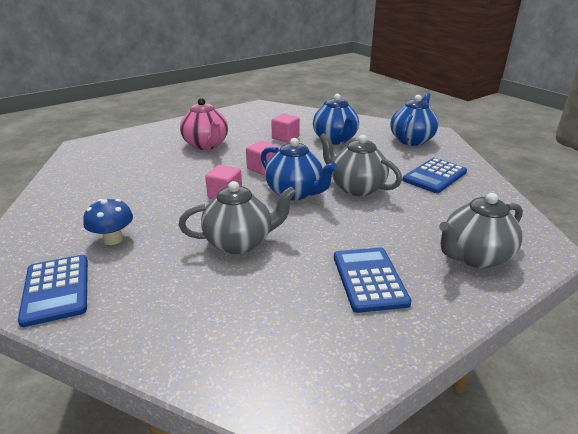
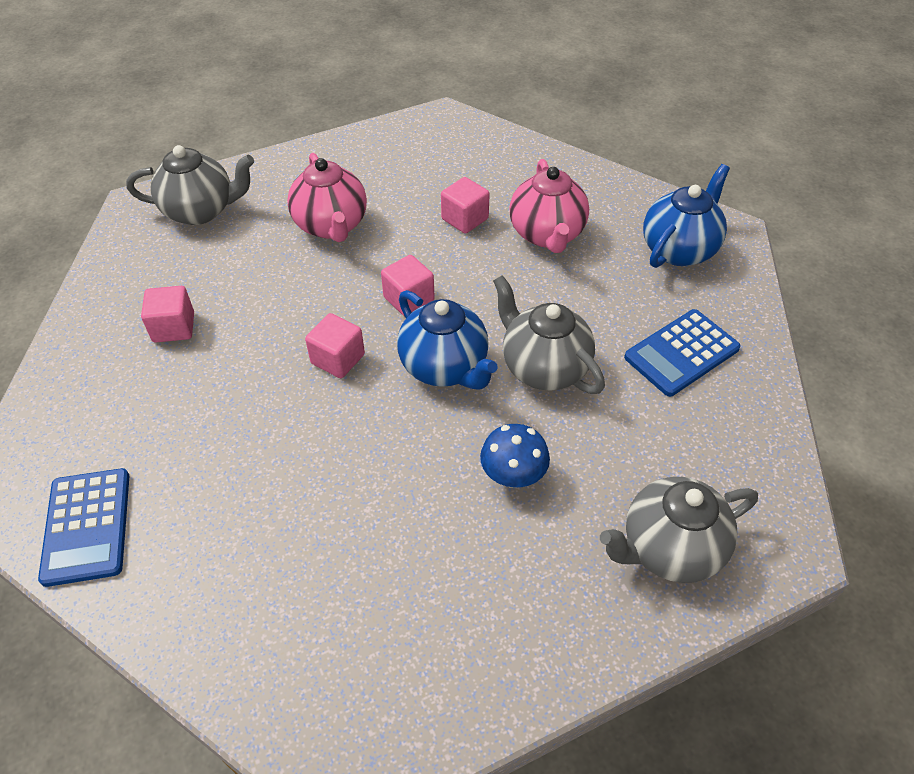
camera: 10 degrees right, 20 degrees up
(112, 191) = (174, 327): none -> pink cube
(113, 239) = (166, 437): blue mushroom -> blue mushroom (513, 476)
(239, 242) = (339, 469): grey teapot -> grey teapot (201, 211)
(335, 140) = (547, 234): blue teapot -> pink teapot
(369, 279) = (500, 571): blue calculator -> none

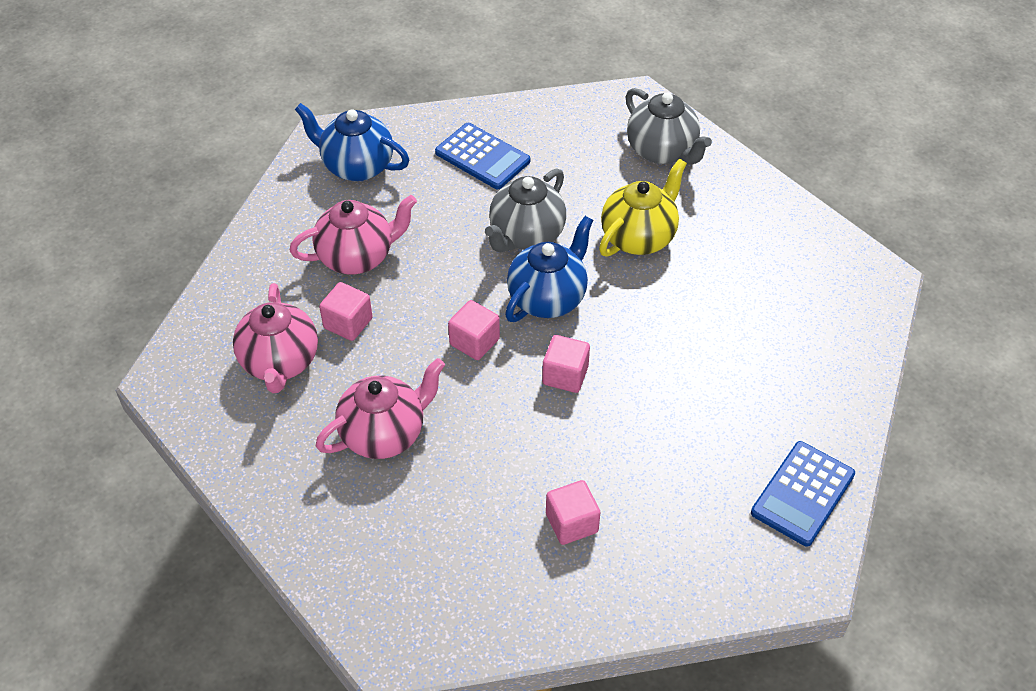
camera: 105 degrees left, 0 degrees up
(87, 526) = (803, 494): blue calculator -> blue calculator turned 150 degrees clockwise
(201, 211) = (387, 572): grey teapot -> none
(435, 176) = (280, 363): none -> pink teapot
(513, 476) = (639, 237): blue mushroom -> yellow teapot

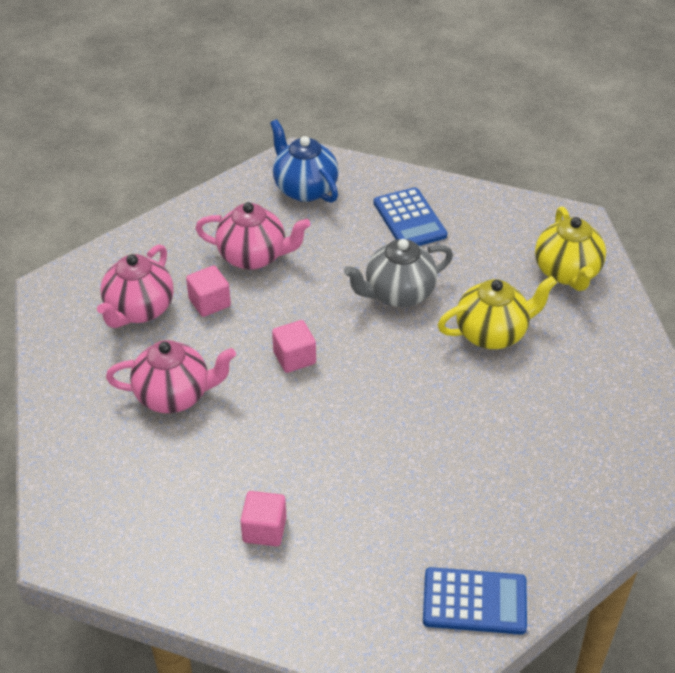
camera: 30 degrees right, 5 degrees down
(548, 298) = (378, 349): blue teapot -> none
(565, 375) = (346, 415): pink cube -> none
(662, 151) = (567, 273): grey teapot -> yellow teapot
(803, 494) = (474, 601): blue calculator -> blue calculator turned 150 degrees counterclockwise

